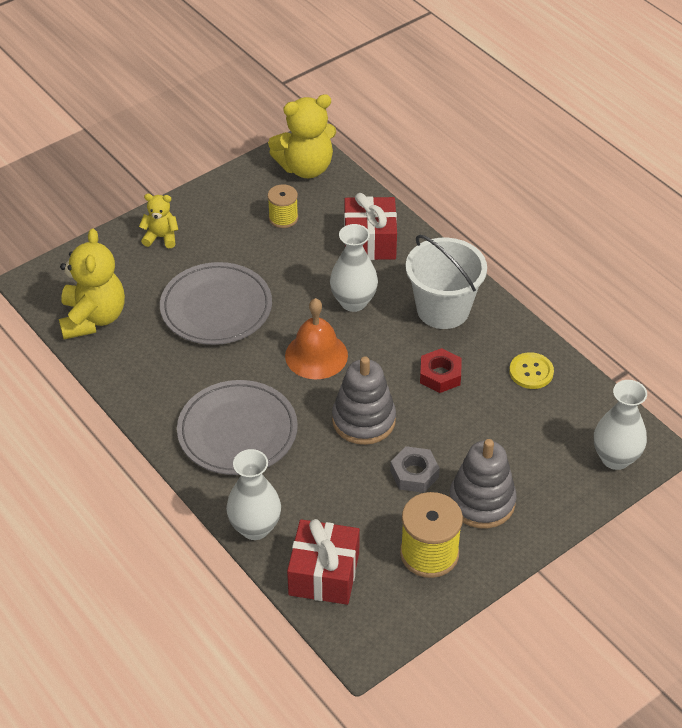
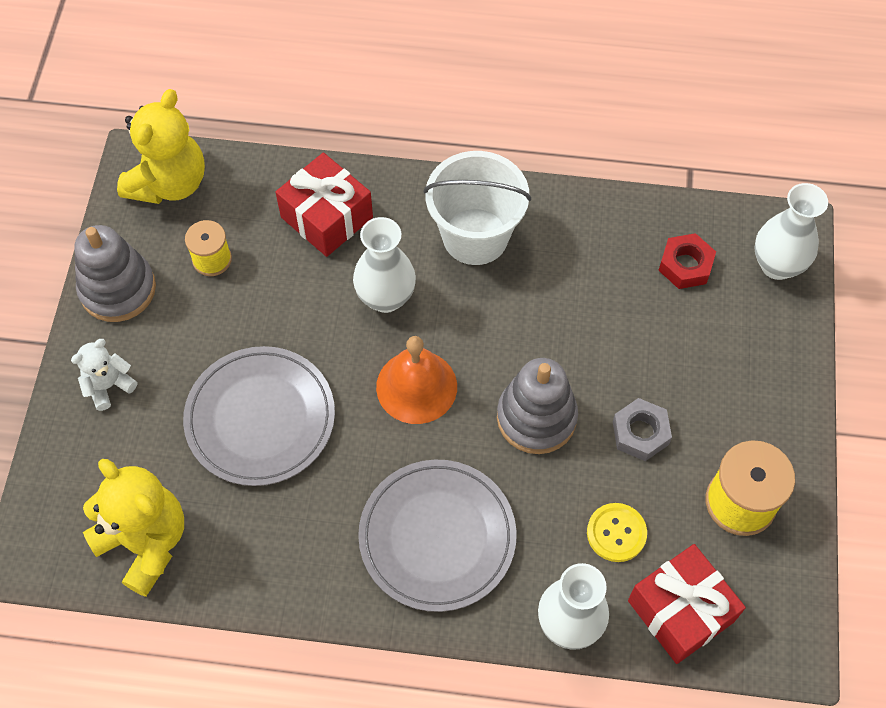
camera: 45 degrees left, 15 degrees up
(161, 237) = (109, 386): yellow teddy bear -> white teddy bear
(440, 375) = (549, 309): red nut -> red nut (685, 265)
(482, 502) = (724, 408): grey stacking toy -> grey stacking toy (118, 289)
(531, 372) = (620, 237): yellow button -> yellow button (616, 533)

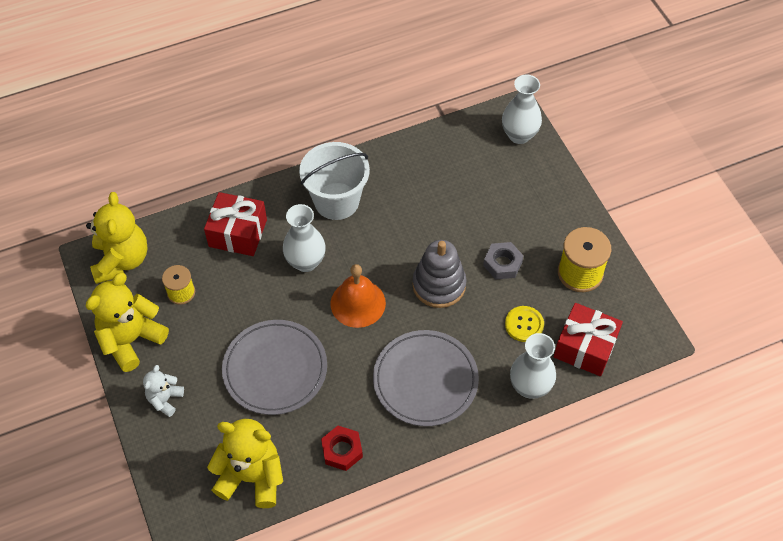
camera: 30 degrees left, 5 degrees down
(118, 289) = (131, 340): grey stacking toy -> yellow teddy bear
(685, 265) = (469, 159): red nut -> red nut (342, 450)

